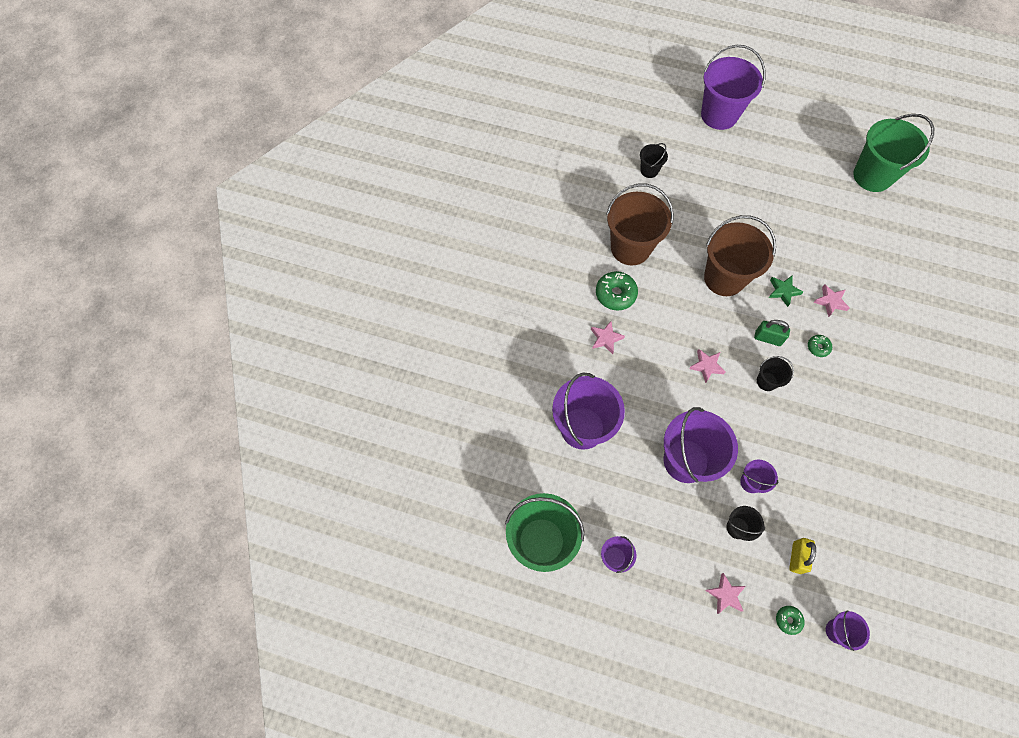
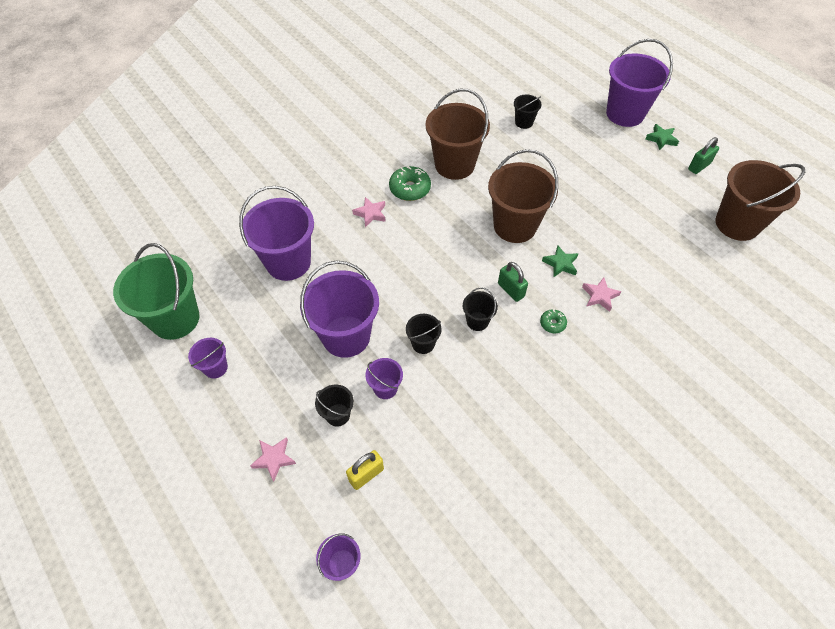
camera: 35 degrees right, 10 degrees down
(706, 366) = (434, 279): pink star -> none
(745, 427) = (423, 343): none -> black bucket
(764, 125) = (661, 139): none -> green star
(788, 620) = (307, 520): green donut -> none
(810, 137) = (699, 166): none -> green padlock
(872, 176) = (737, 224): green bucket -> brown bucket

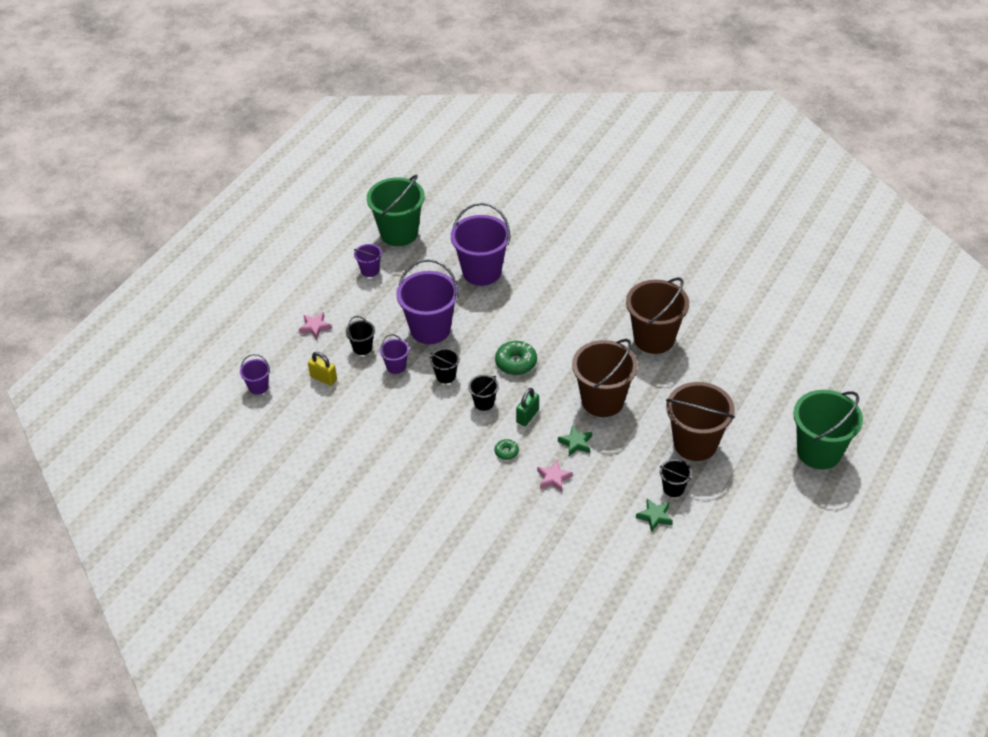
camera: 70 degrees right, 10 degrees down
(370, 213) = (560, 302): pink star -> none
(410, 189) = (605, 317): green donut -> green donut (516, 363)
(524, 122) = (748, 373): black bucket -> black bucket (673, 488)
(625, 114) = (819, 452): purple bucket -> green bucket
(661, 139) = (798, 490): green star -> green star (655, 516)
(699, 166) = (775, 529): green padlock -> none
(737, 224) = (707, 572): brown bucket -> brown bucket (695, 443)

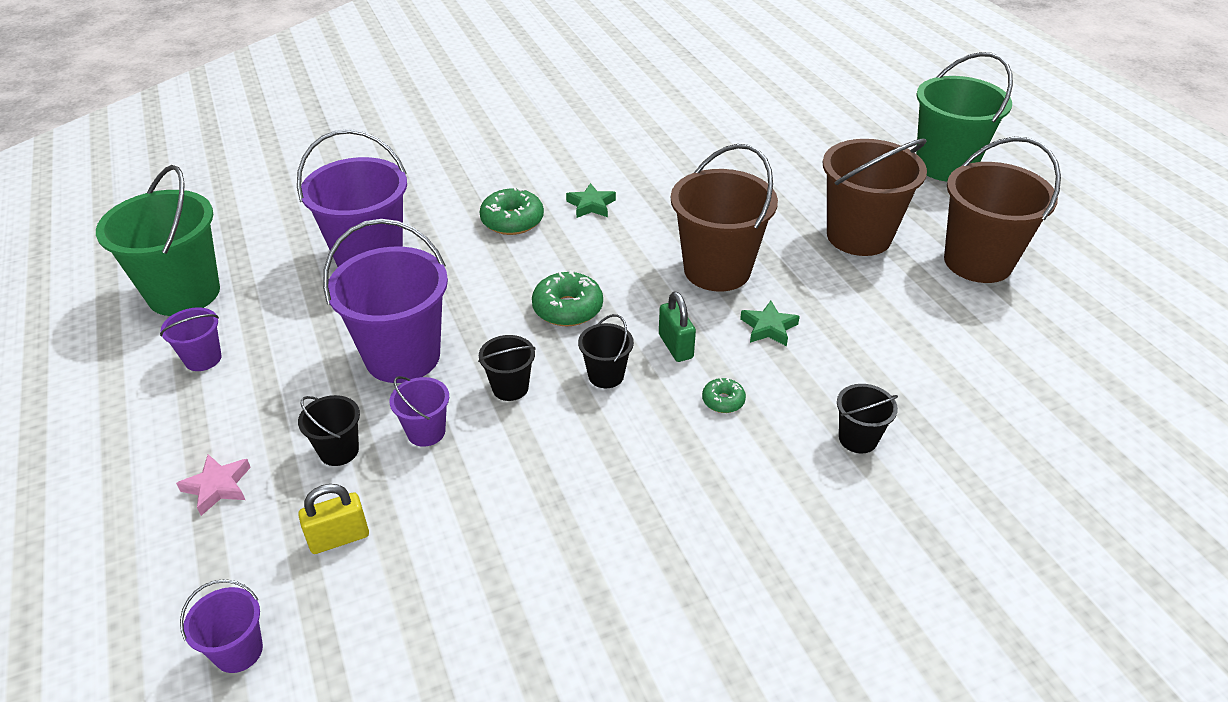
camera: 55 degrees left, 5 degrees down
(553, 478) = (815, 379): pink star -> none
(561, 302) = (512, 221): none -> green donut
(654, 338) = (659, 186): brown bucket -> brown bucket (977, 262)
(655, 516) = (957, 324): green star -> green star (591, 205)
(673, 488) = (920, 286): black bucket -> black bucket (858, 439)

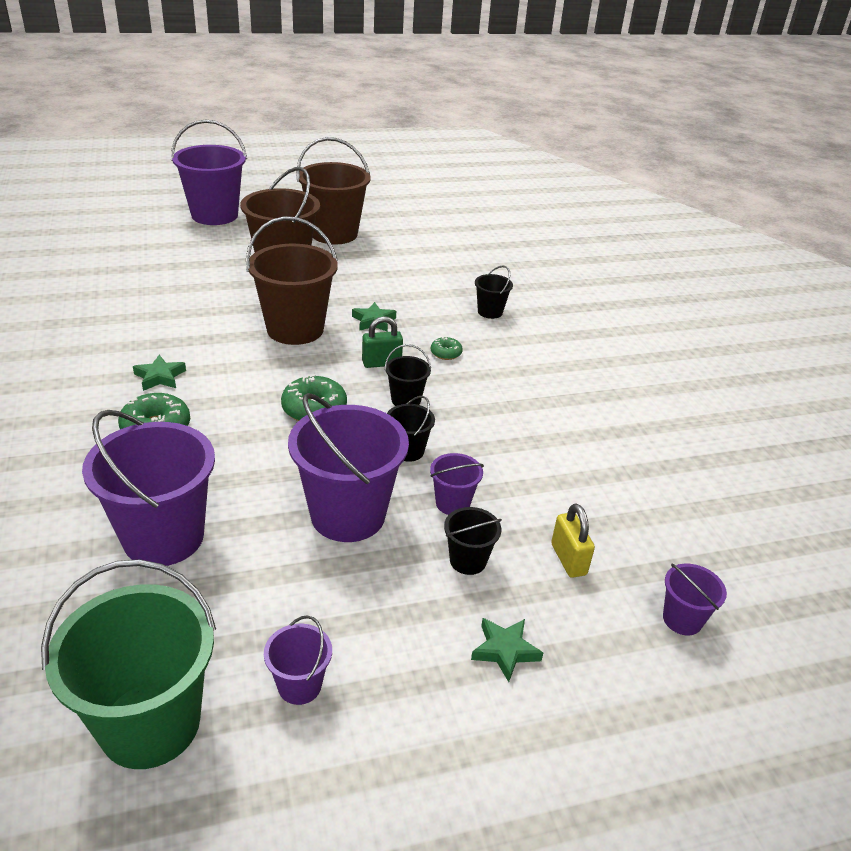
camera: 85 degrees left, 5 degrees down
(218, 487) = (505, 651): pink star -> green star
(945, 166) = (214, 215): green bucket -> purple bucket

